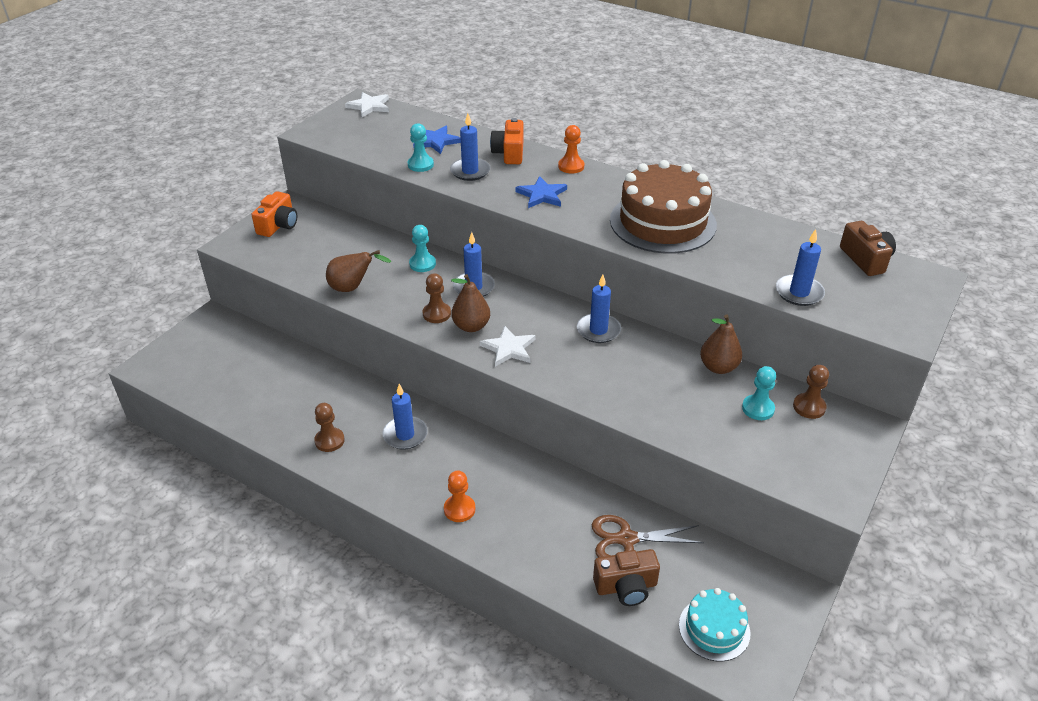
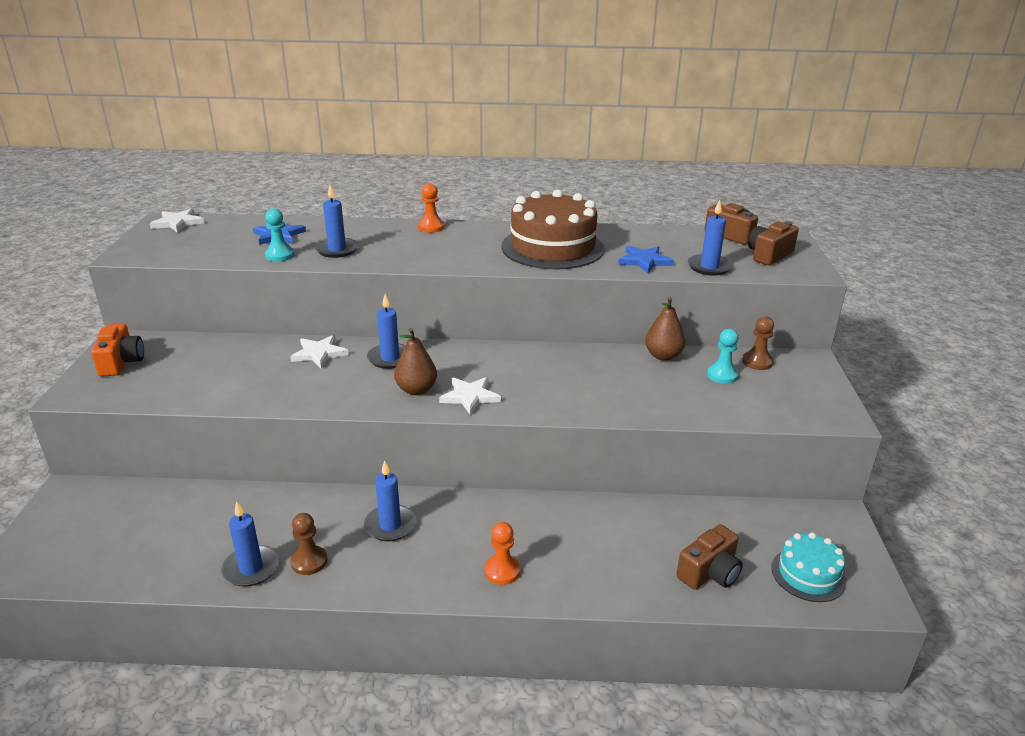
camera: 30 degrees left, 10 degrees down
(352, 288) = (259, 393): brown pear -> none
(422, 264) = (319, 353): turquoise pawn -> white star
(436, 314) = (371, 390): brown pawn -> none
(509, 153) = (362, 229): orange camera -> none
(542, 195) = (425, 252): blue star -> blue star (644, 261)
(598, 330) = (538, 359): blue candle -> blue candle (251, 568)
(627, 539) = (675, 533): brown scissors -> none
(882, 297) = (769, 255): none -> brown camera

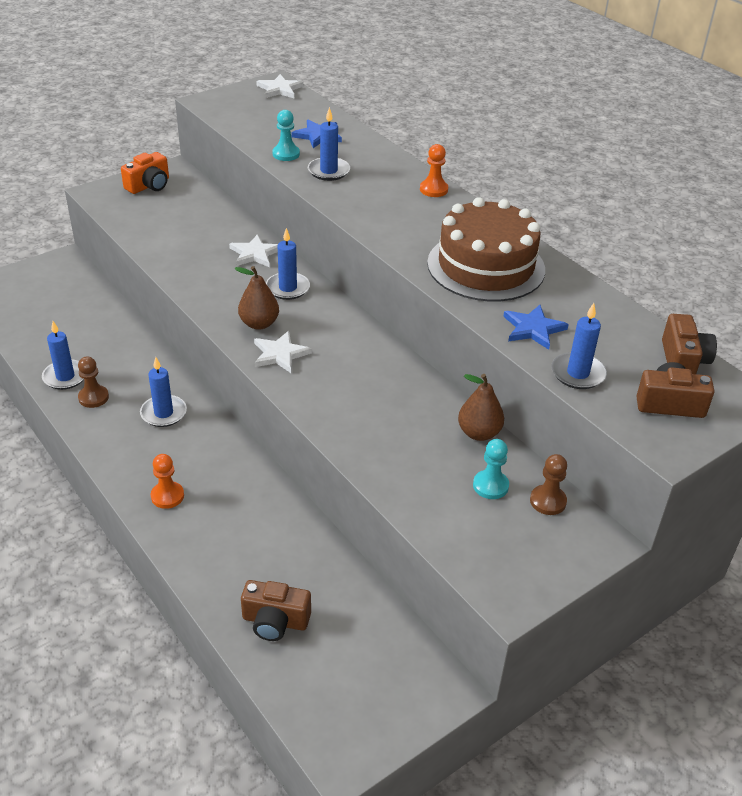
camera: 50 degrees right, 10 degrees up
(808, 574) = (335, 692): turquoise cake -> none

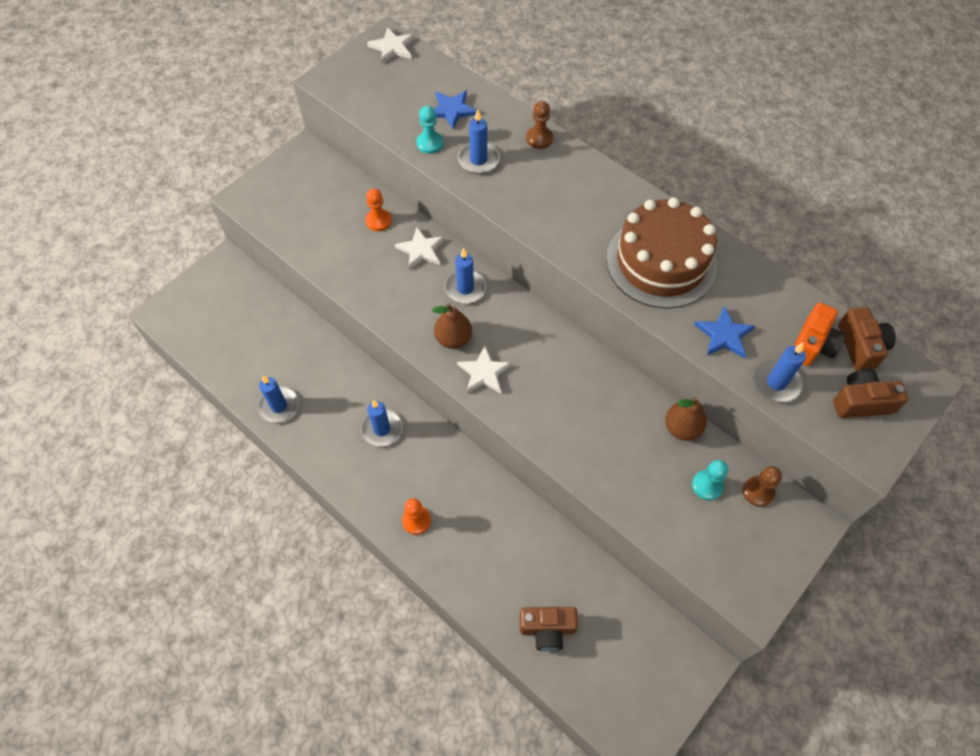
camera: 10 degrees left, 20 degrees up
(93, 397) = (313, 425): brown pawn -> brown pawn (539, 138)
(149, 185) = (290, 178): orange camera -> orange camera (812, 344)
(433, 189) = (584, 166): orange pawn -> orange pawn (378, 221)

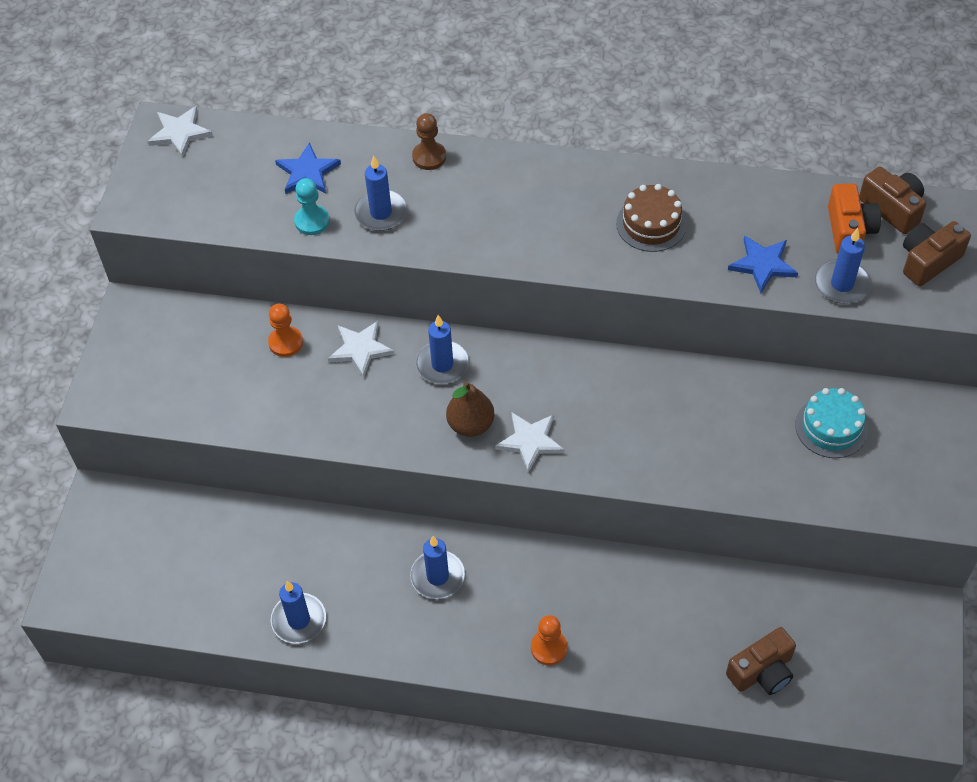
camera: 30 degrees left, 5 degrees down
(661, 262) = (651, 224): brown cake -> brown cake, size x0.53
(682, 428) = (769, 385): brown pear -> none
(707, 485) = (831, 427): turquoise pawn -> turquoise cake
(758, 492) = (881, 406): brown pawn -> none

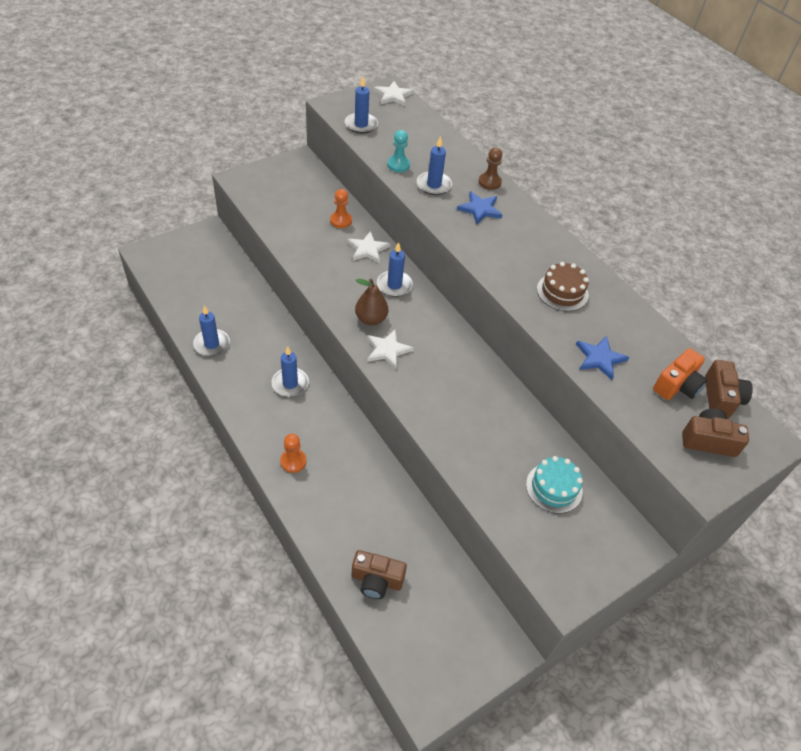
camera: 40 degrees right, 5 degrees down
(307, 172) = (425, 147): blue star -> blue star (480, 209)
(842, 284) = (635, 406): blue candle -> blue candle (361, 125)

